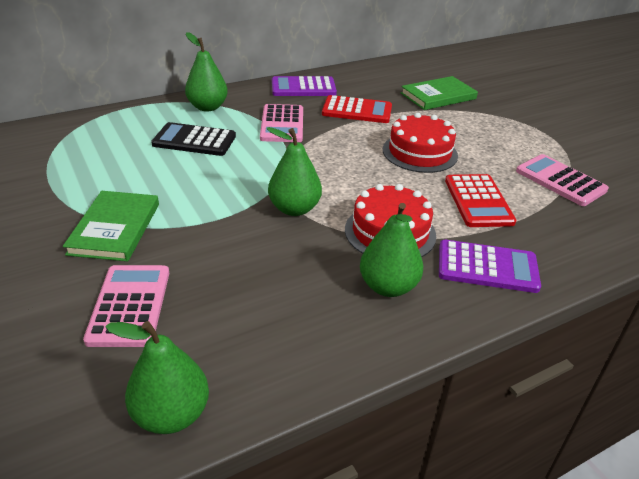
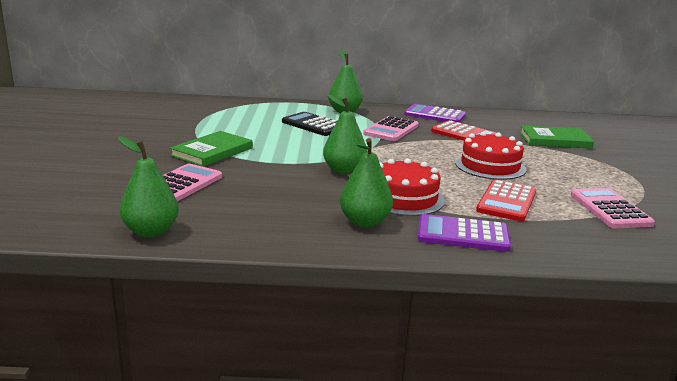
camera: 30 degrees right, 15 degrees down
(487, 267) = (463, 234): purple calculator -> purple calculator turned 150 degrees clockwise

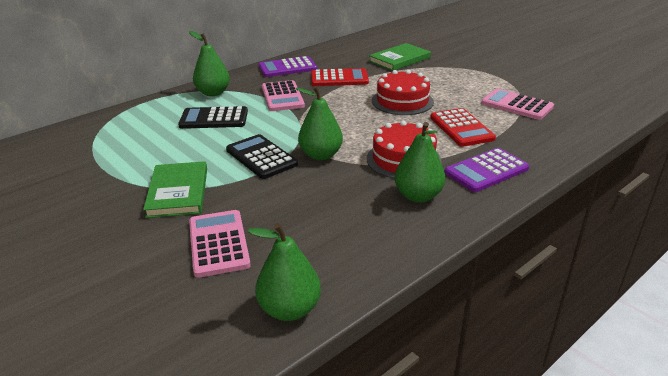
camera: 40 degrees left, 10 degrees up
(300, 156) = (261, 157): none -> black calculator

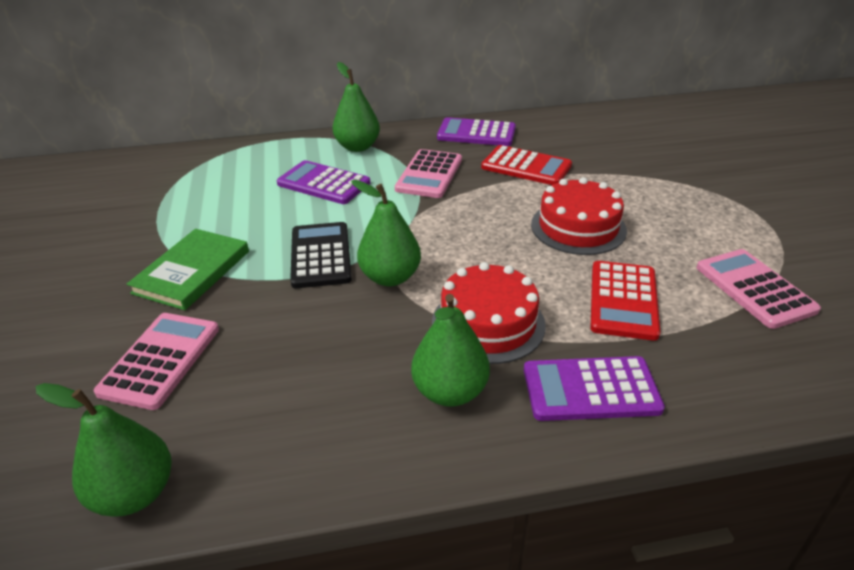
camera: 30 degrees right, 5 degrees up
(214, 119) = (323, 183): black calculator -> purple calculator
(399, 59) = (639, 157): green book -> none

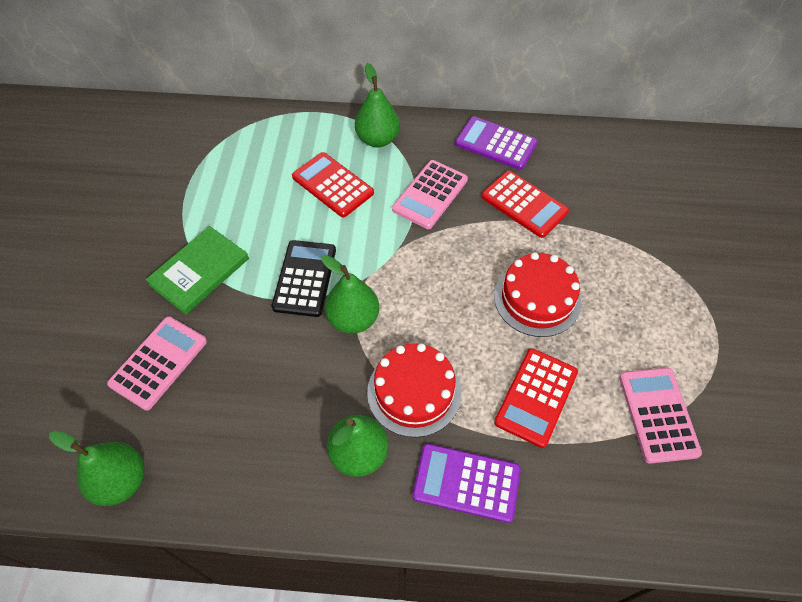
camera: 15 degrees right, 20 degrees up
(323, 183) = (332, 185): purple calculator -> red calculator

